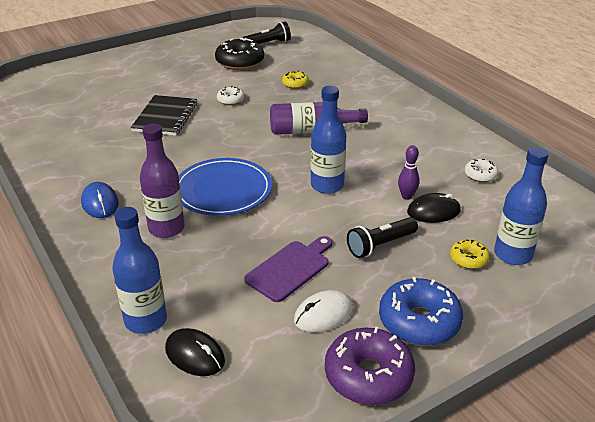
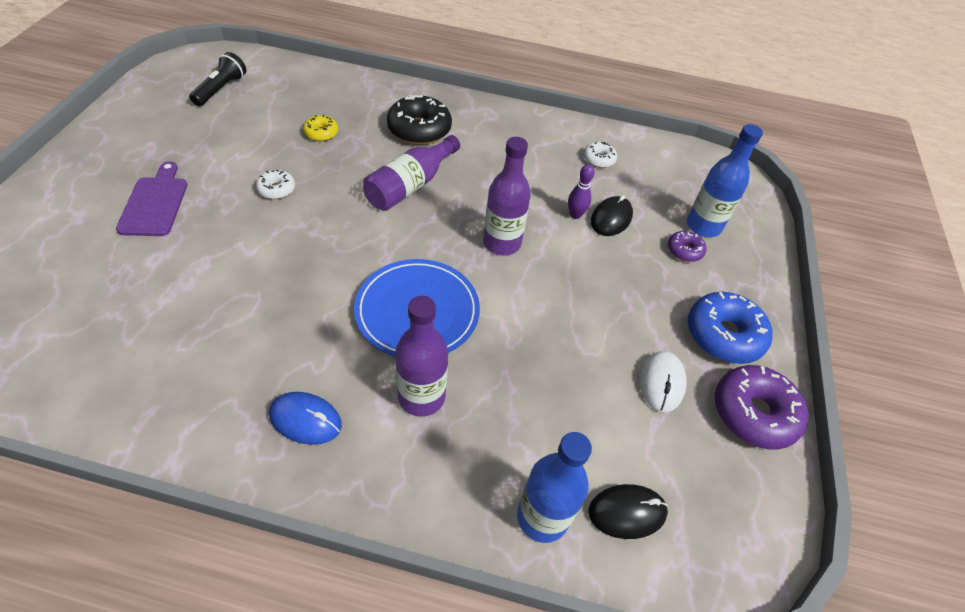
camera: 50 degrees left, 15 degrees up
(165, 117) = (227, 254): black notebook -> none
(240, 62) = (219, 130): black donut -> black donut (419, 129)
(290, 269) = (584, 357): purple cutting board -> purple cutting board (155, 203)
(327, 185) = (502, 243): blue bottle -> purple bottle
(380, 245) = (616, 280): black flashlight -> none
(468, 259) = (684, 251): yellow donut -> purple donut

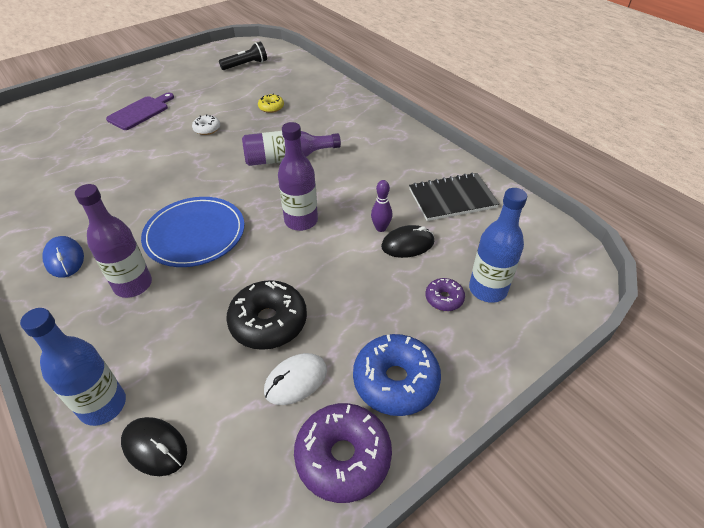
camera: 45 degrees right, 5 degrees down
(419, 129) = (336, 127): black donut -> black donut (268, 322)
(599, 159) = (452, 198): white donut -> black notebook

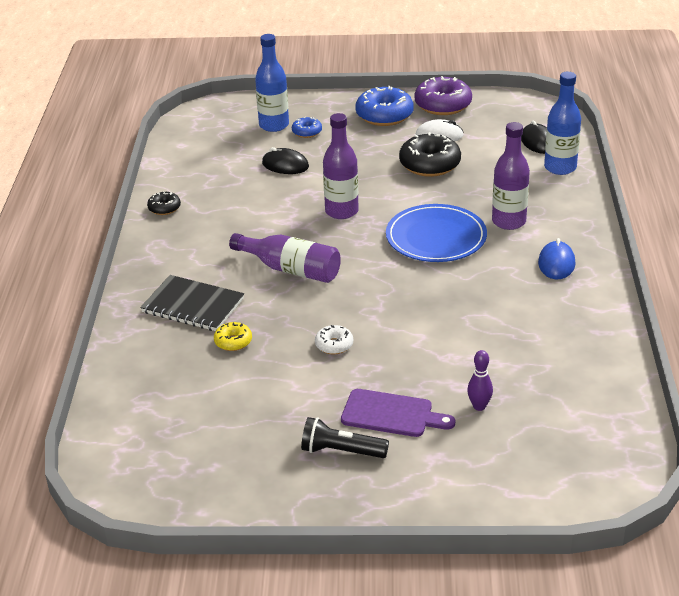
camera: 140 degrees left, 10 degrees down
(140, 112) = (391, 414): purple cutting board -> purple cutting board turned 150 degrees counterclockwise
(246, 65) = (177, 441): black flashlight -> black flashlight (341, 451)
(381, 228) = (289, 181): purple bowling pin -> purple bowling pin (479, 406)
(438, 159) = (164, 208): none -> black donut
(444, 298) = (307, 132): purple donut -> blue donut
(452, 198) = (206, 177): black notebook -> black notebook (193, 305)

